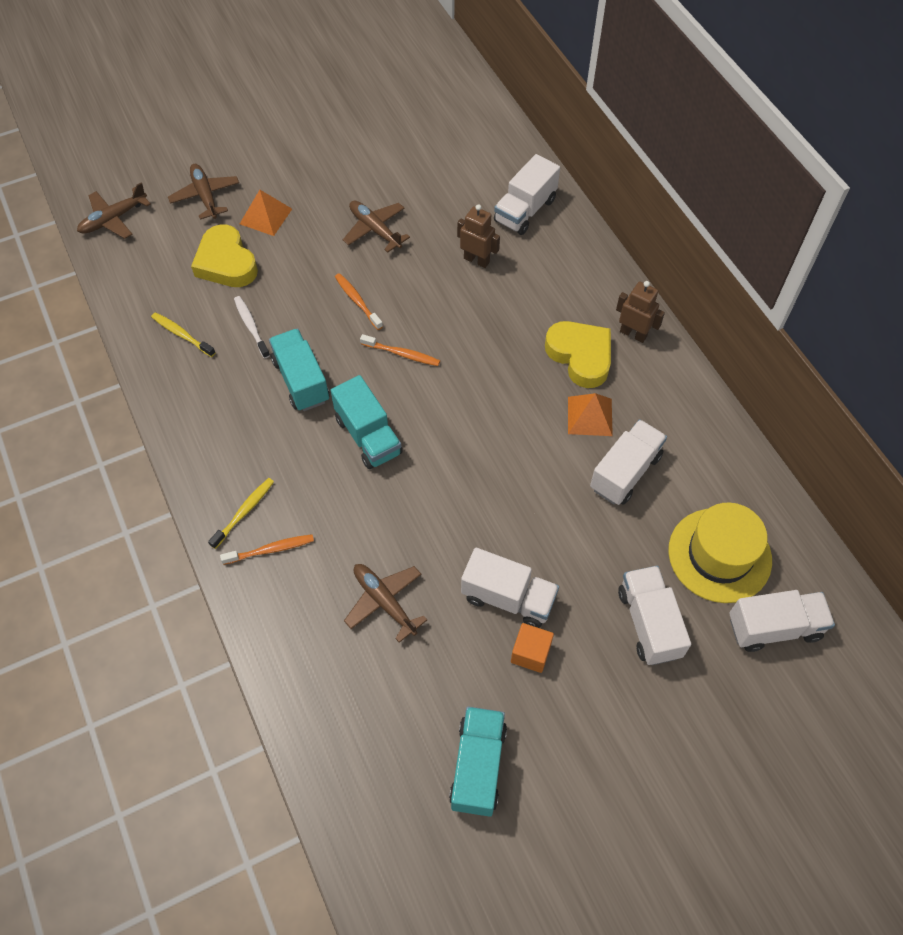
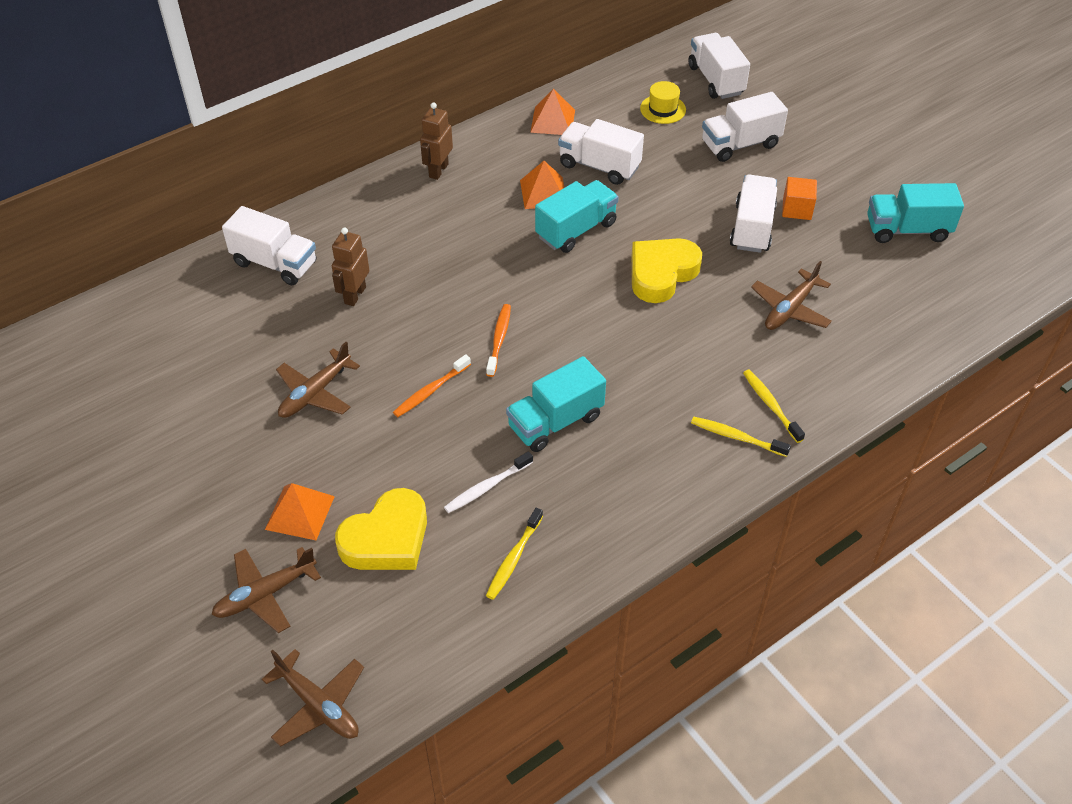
camera: 100 degrees left, 10 degrees down
(271, 549) = (770, 405): orange toothbrush -> yellow toothbrush
(368, 436) = (612, 350): turquoise truck -> turquoise truck (576, 230)
(580, 356) = (473, 204): yellow heart -> yellow heart (661, 273)
(705, 442) = (552, 121): none -> orange pyramid
(719, 555) = (663, 109): yellow hat -> yellow hat, size x0.52

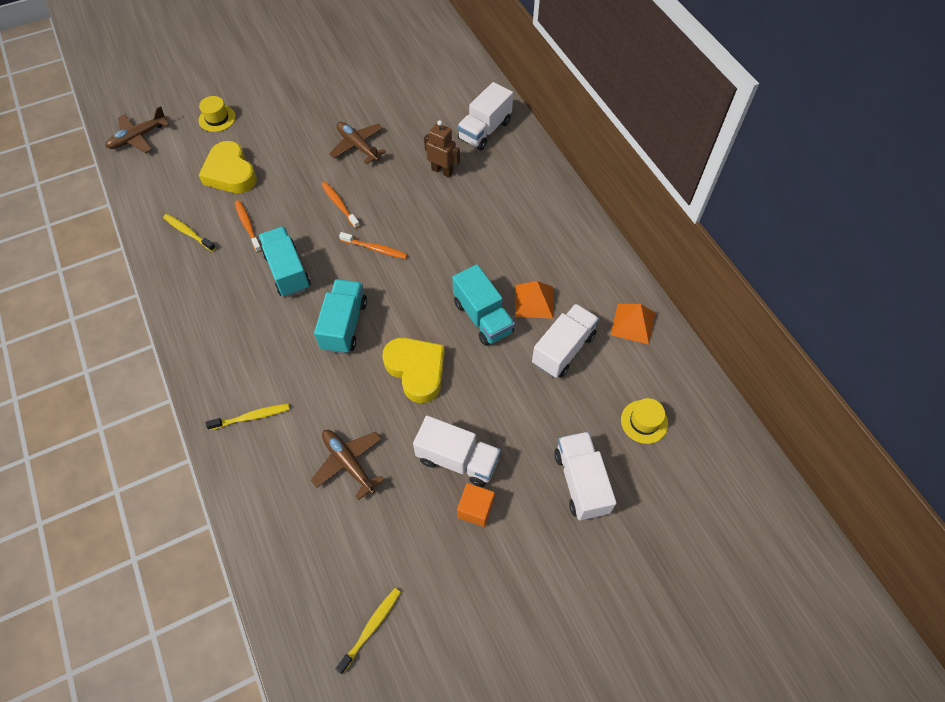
camera: 100 degrees right, 10 degrees up
(265, 594) = (217, 118): brown plane -> yellow hat
(300, 512) = (266, 135): orange pyramid -> none
(438, 170) = (573, 232): brown robot -> none
(486, 487) = (248, 226): white toothbrush -> orange toothbrush
(716, 80) = (691, 486): white truck -> none
(736, 437) = (231, 384): yellow toothbrush -> yellow toothbrush (371, 628)
(907, 230) = (424, 613): turquoise truck -> turquoise truck (344, 325)

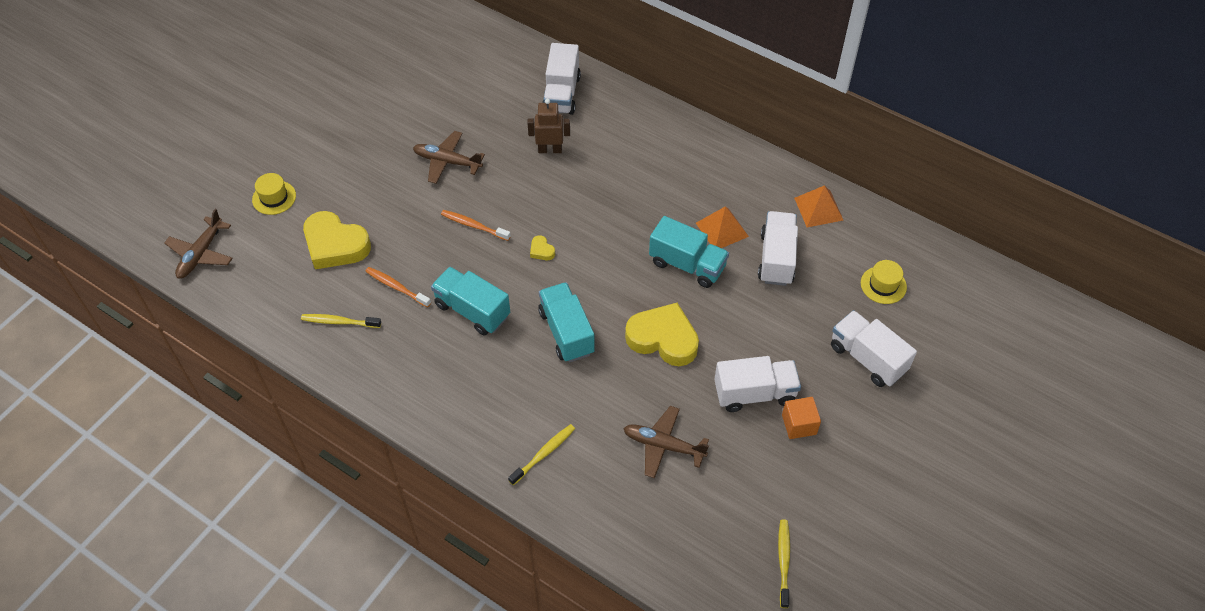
camera: 30 degrees left, 5 degrees down
(375, 249) = (541, 250): orange toothbrush -> yellow heart

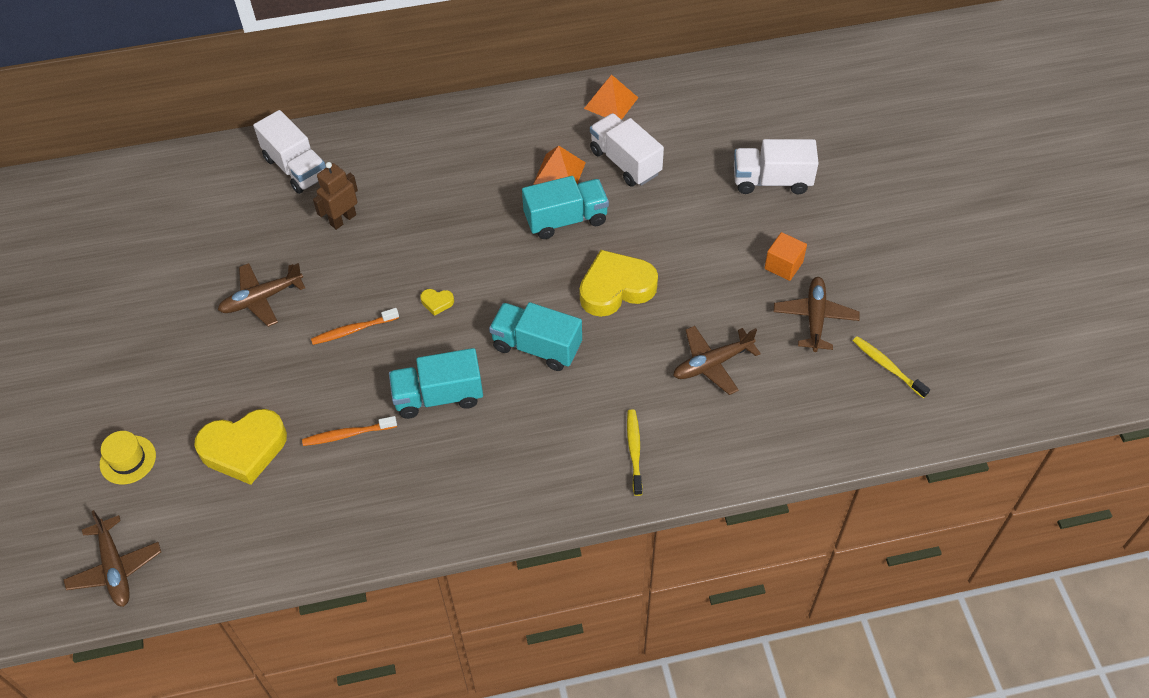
camera: 45 degrees left, 0 degrees up
(339, 322) = (331, 506): yellow toothbrush -> none
(754, 393) = (728, 270): white truck -> none
(774, 480) = (815, 318): none -> brown plane
(883, 285) = (720, 121): yellow hat -> none

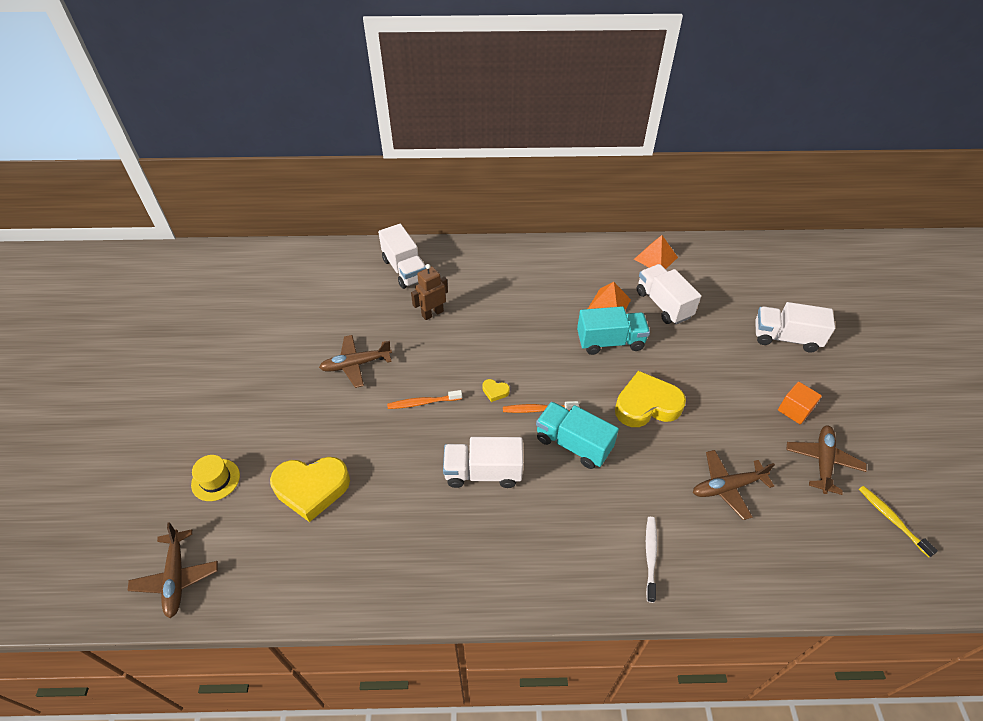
camera: 10 degrees right, 5 degrees down
(347, 434) = (400, 492): orange toothbrush -> orange toothbrush (538, 409)
(438, 396) = (483, 472): turquoise truck -> white truck
(634, 451) = (650, 556): yellow toothbrush -> white toothbrush

